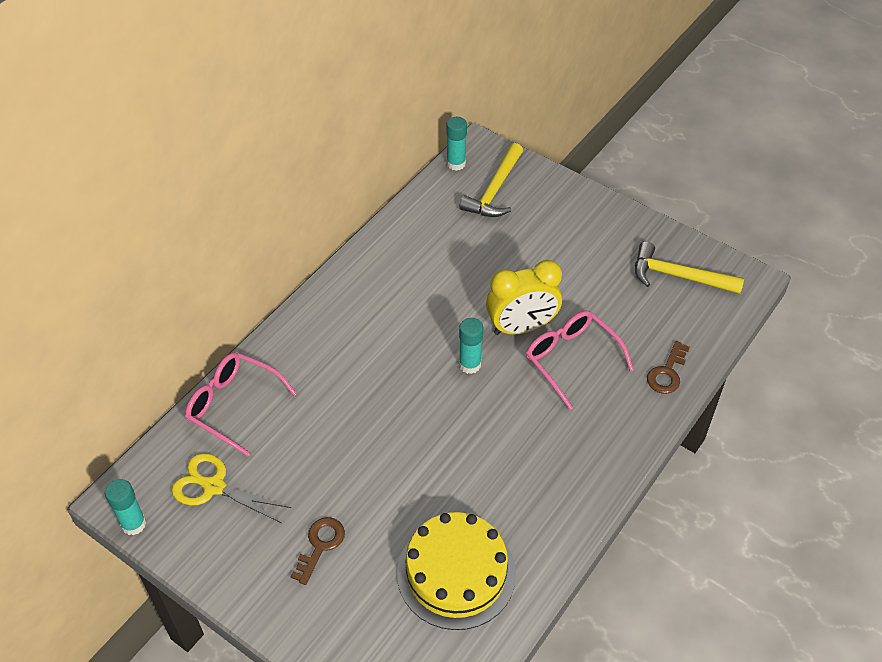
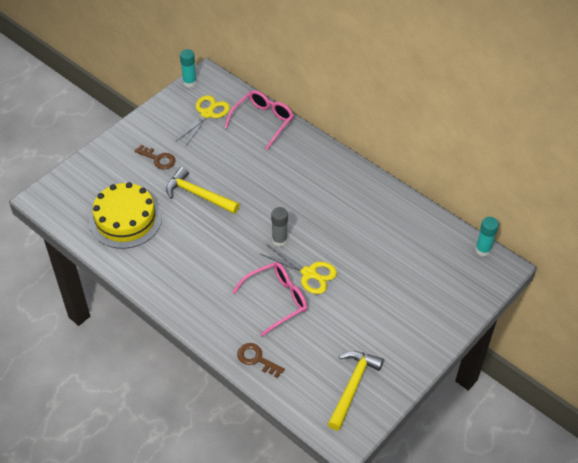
camera: 95 degrees right, 0 degrees up
(470, 364) = (279, 240): turquoise glue stick -> grey glue stick
(495, 190) = (452, 272): yellow hammer -> yellow hammer (198, 195)
(521, 327) = (309, 274): yellow clock -> yellow scissors

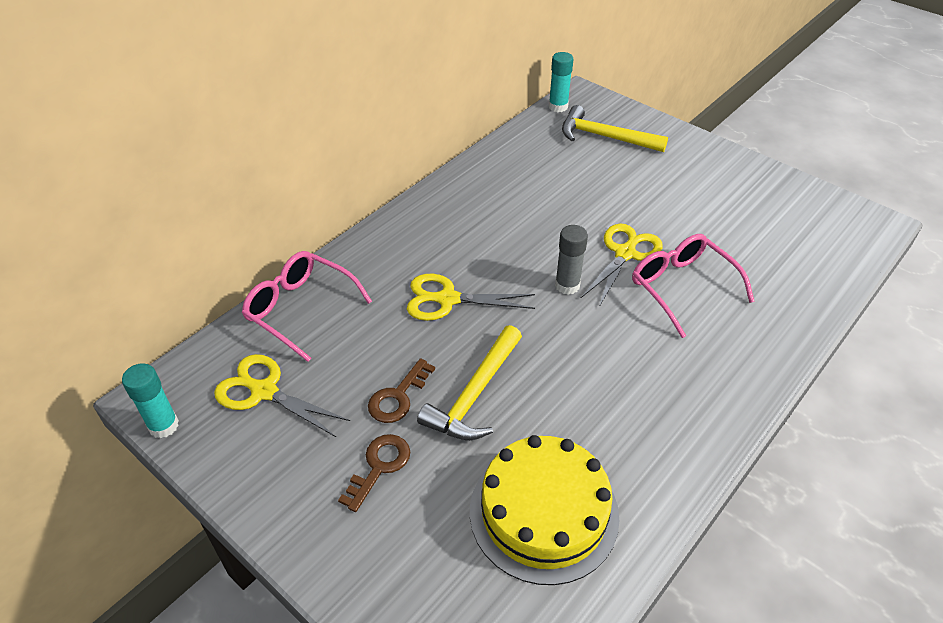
camera: 90 degrees left, 5 degrees down
(257, 359) = (793, 307): brown key -> brown key (398, 397)
(269, 183) = (447, 299): none -> yellow scissors
(352, 386) = (797, 215): yellow hammer -> yellow hammer (605, 137)

